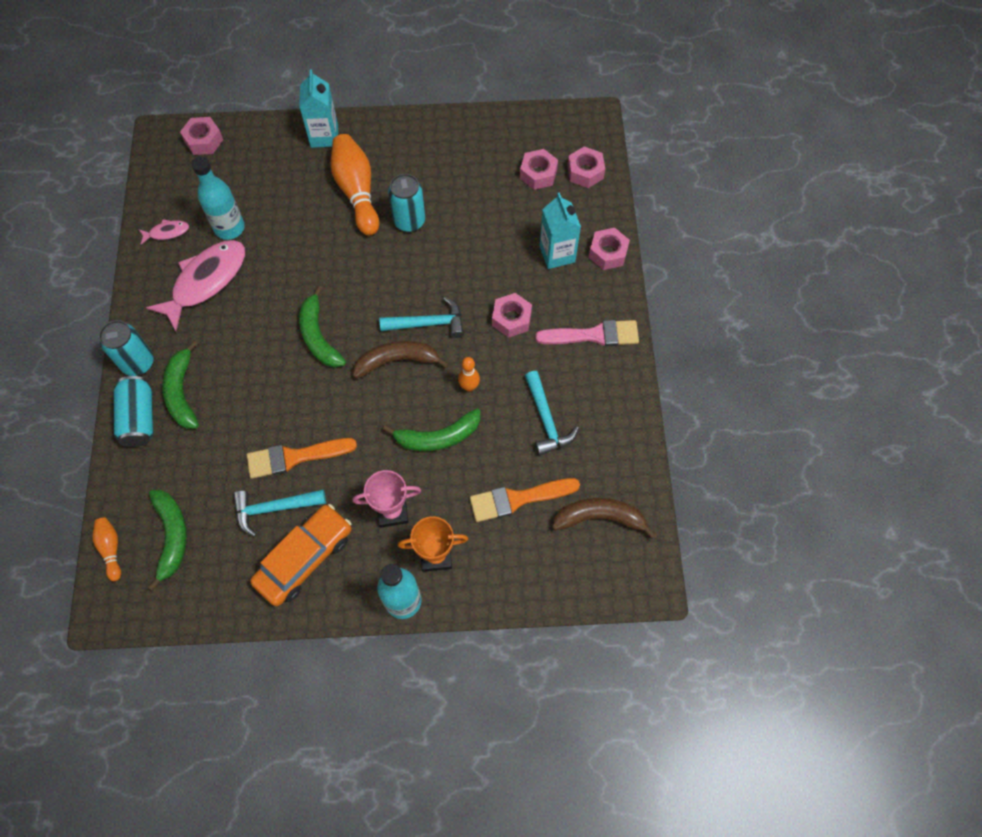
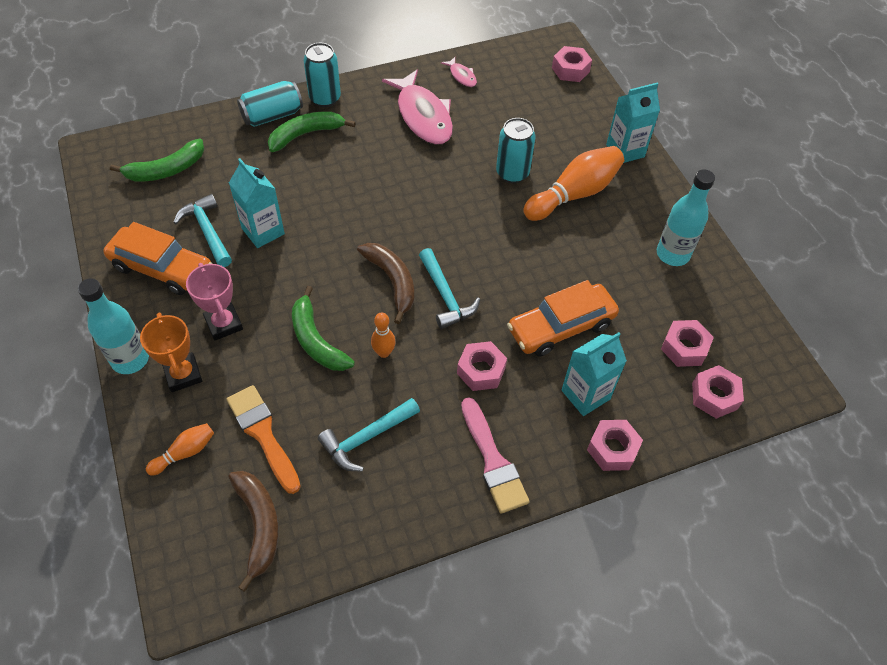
camera: 70 degrees right, 10 degrees down
(111, 549) = (148, 136): orange bowling pin -> orange bowling pin (185, 452)
(206, 281) = (423, 116): pink fish -> pink fish turned 45 degrees clockwise
(229, 228) = (486, 114): turquoise bottle -> turquoise bottle (672, 254)
(295, 457) = (263, 231): orange brush -> turquoise carton
(318, 336) = (396, 212): green banana -> none
(409, 221) = (560, 246): turquoise can -> turquoise can (512, 173)
(490, 249) = (561, 327): none -> orange car

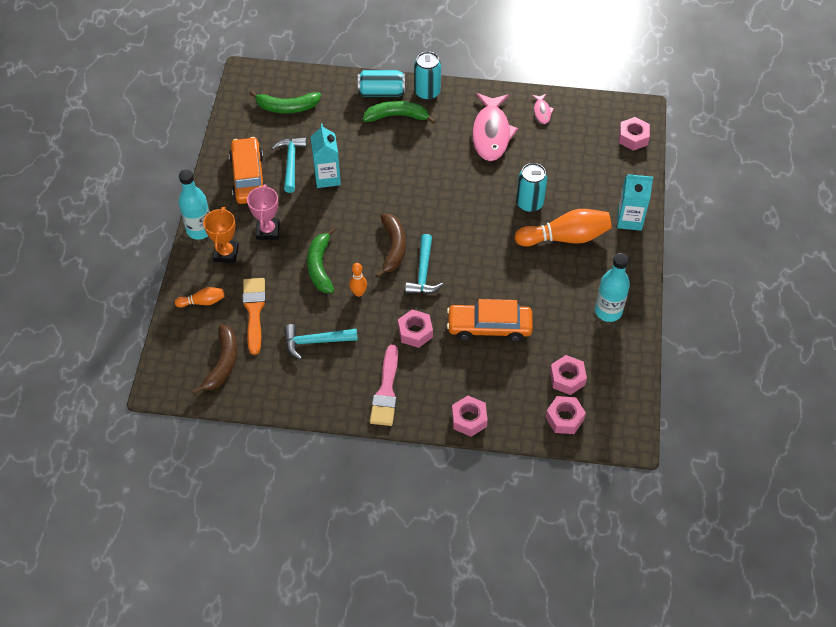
camera: 30 degrees right, 0 degrees up
(162, 268) = (248, 177): orange car -> orange car turned 150 degrees counterclockwise
(585, 394) = (475, 378): turquoise carton -> none

